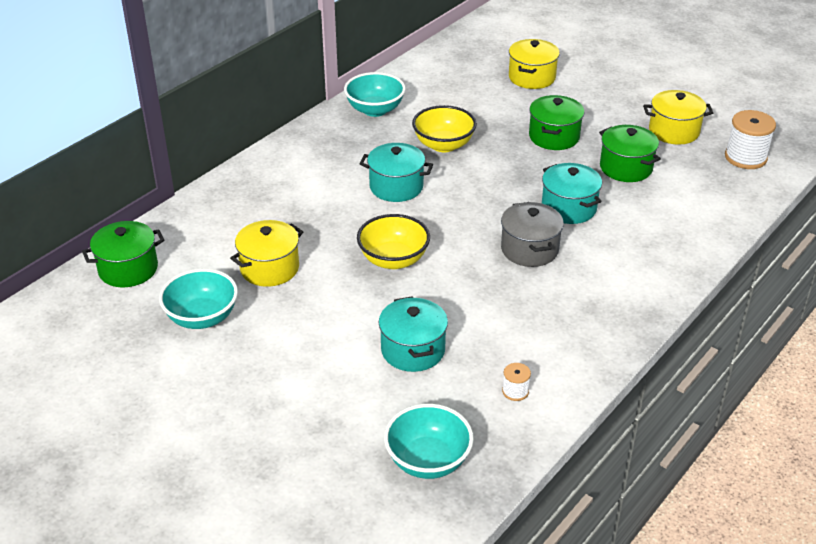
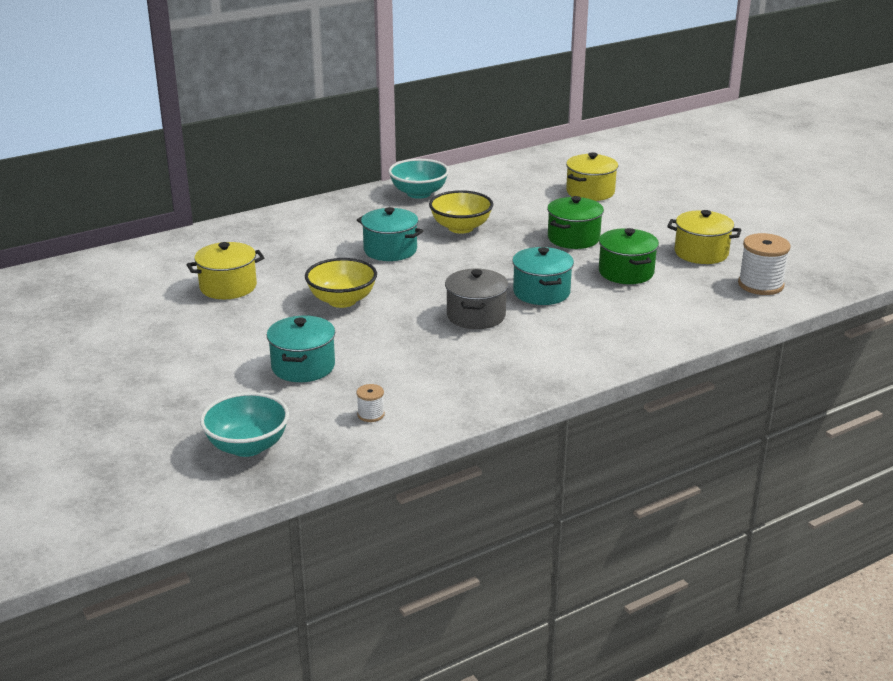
camera: 20 degrees right, 10 degrees down
(128, 269) = (111, 266): green pot -> none
(202, 317) = (142, 309): turquoise bowl -> none

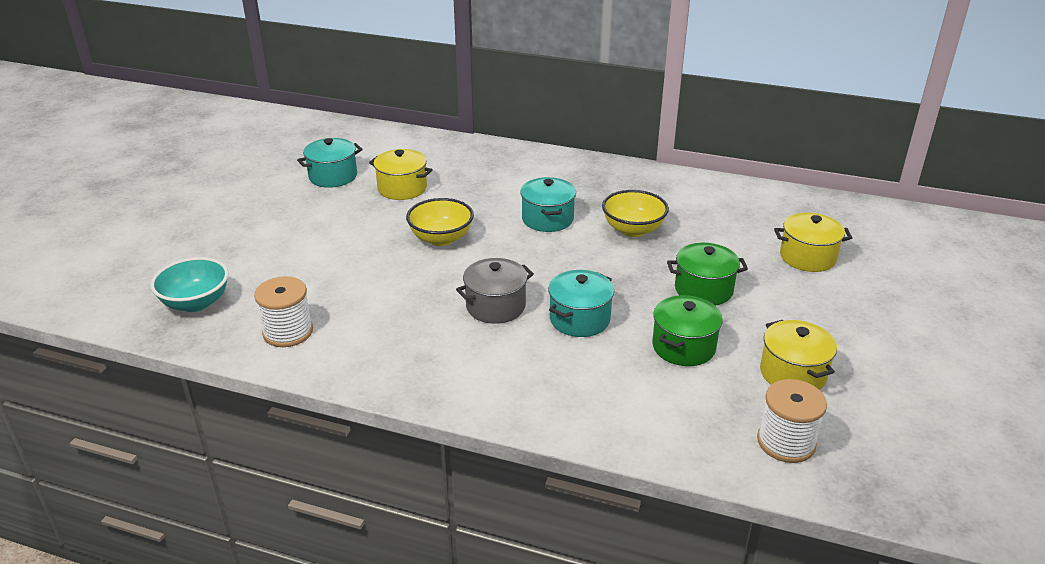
camera: 50 degrees right, 5 degrees up
(303, 366) = (326, 271): turquoise pot -> turquoise pot (333, 176)
(371, 414) = (288, 332): white spool -> white spool, size x1.99
(419, 193) = (660, 185): turquoise bowl -> none

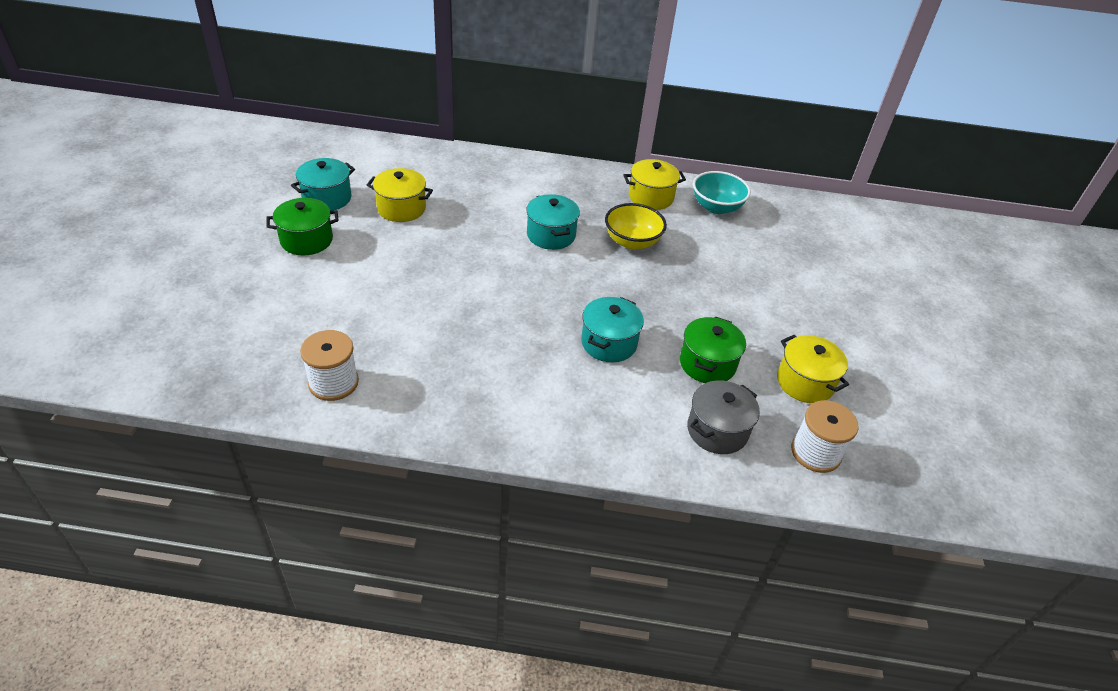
camera: 15 degrees left, 10 degrees up
(196, 303) = (227, 357): turquoise bowl -> turquoise bowl (716, 207)
(441, 238) = (455, 263): yellow bowl -> none
(495, 306) = (528, 336): grey pot -> grey pot (717, 430)
(703, 290) = (709, 302): green pot -> green pot (306, 240)
(807, 257) = (789, 261): yellow pot -> yellow pot (651, 197)

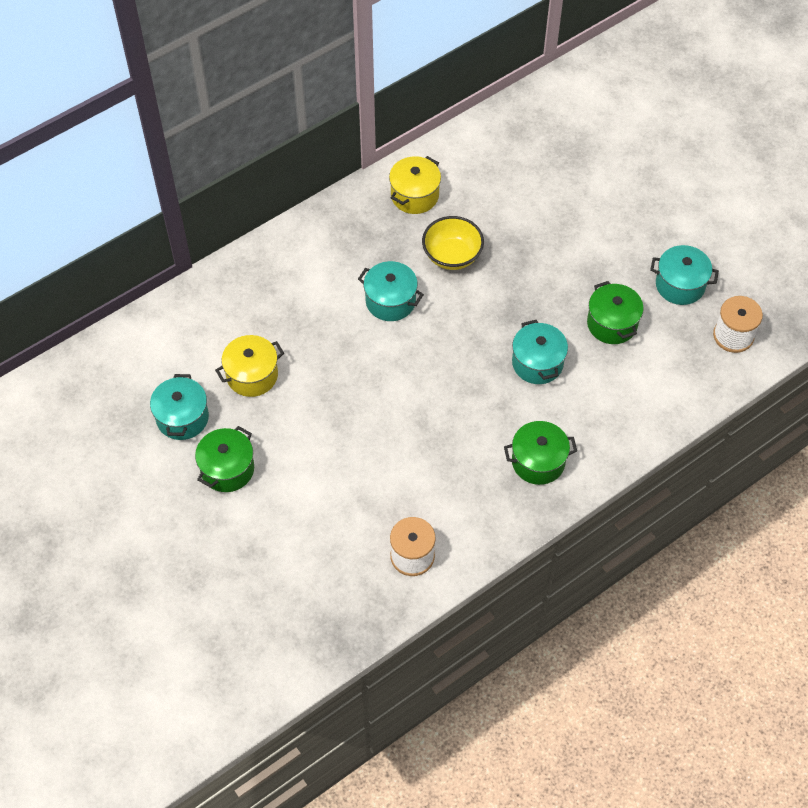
camera: 40 degrees left, 15 degrees up
(518, 403) = (538, 461): none -> green pot
(716, 207) = (470, 164): turquoise bowl -> none
(717, 430) = (668, 371): grey pot -> none
(805, 382) = (680, 285): yellow pot -> turquoise pot

